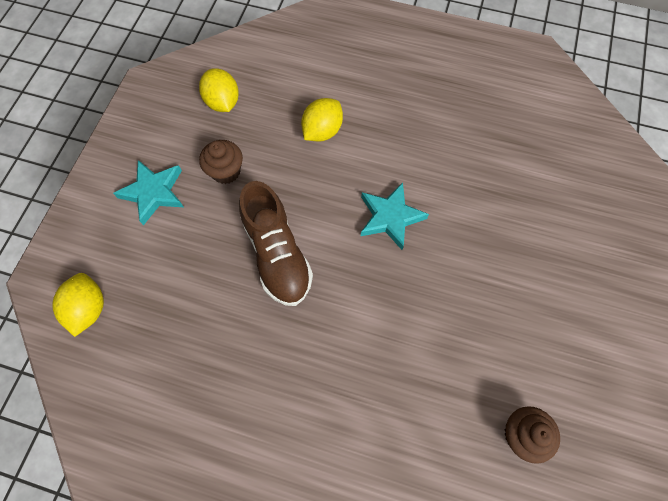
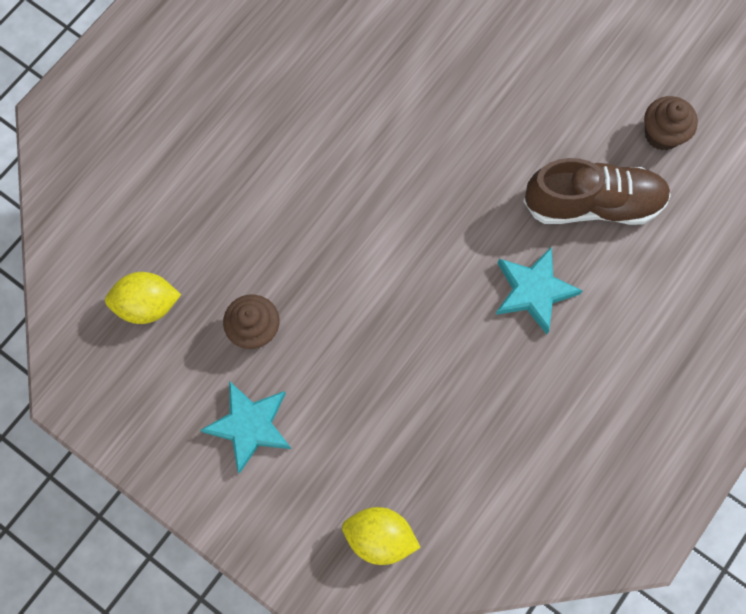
camera: 70 degrees left, 5 degrees up
(277, 254) = (390, 302): brown shoe -> brown shoe (593, 204)
(322, 131) = (244, 198): yellow lemon -> none
(390, 217) = (390, 164): turquoise star -> turquoise star (533, 291)

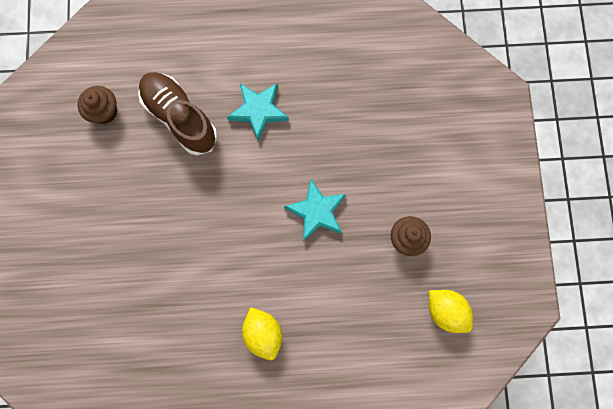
camera: 130 degrees left, 5 degrees up
(250, 426) = (458, 196): turquoise star -> turquoise star (316, 211)
(379, 537) = (453, 87): yellow lemon -> yellow lemon (263, 333)

